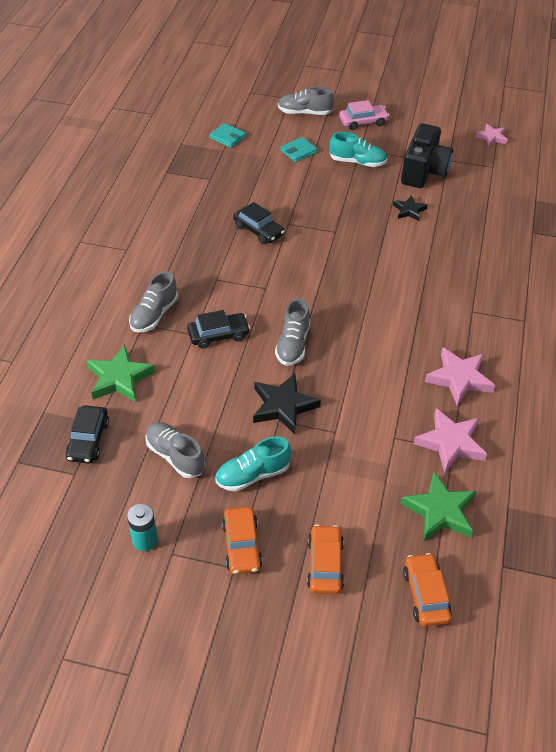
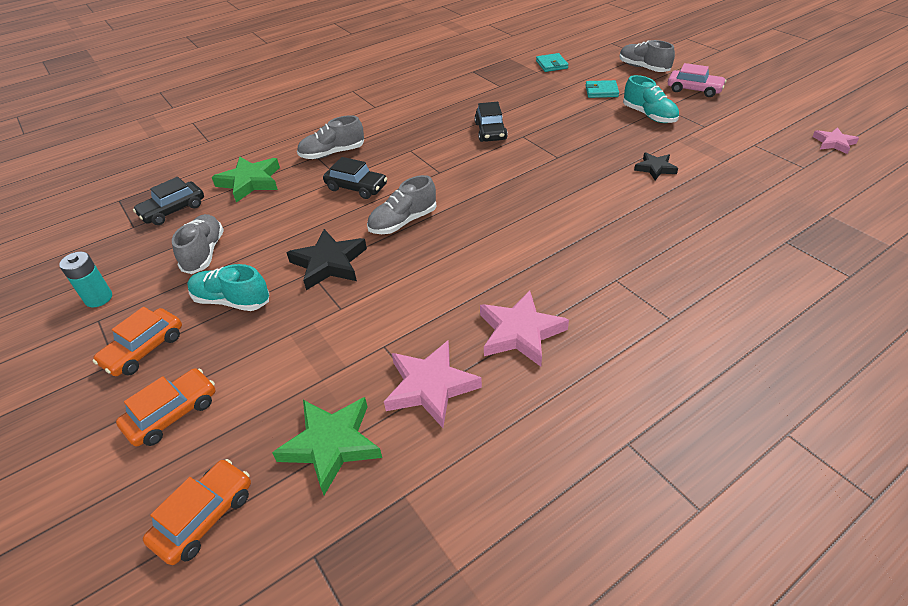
camera: 45 degrees right, 5 degrees down
(424, 171) = (712, 144): black camera -> none

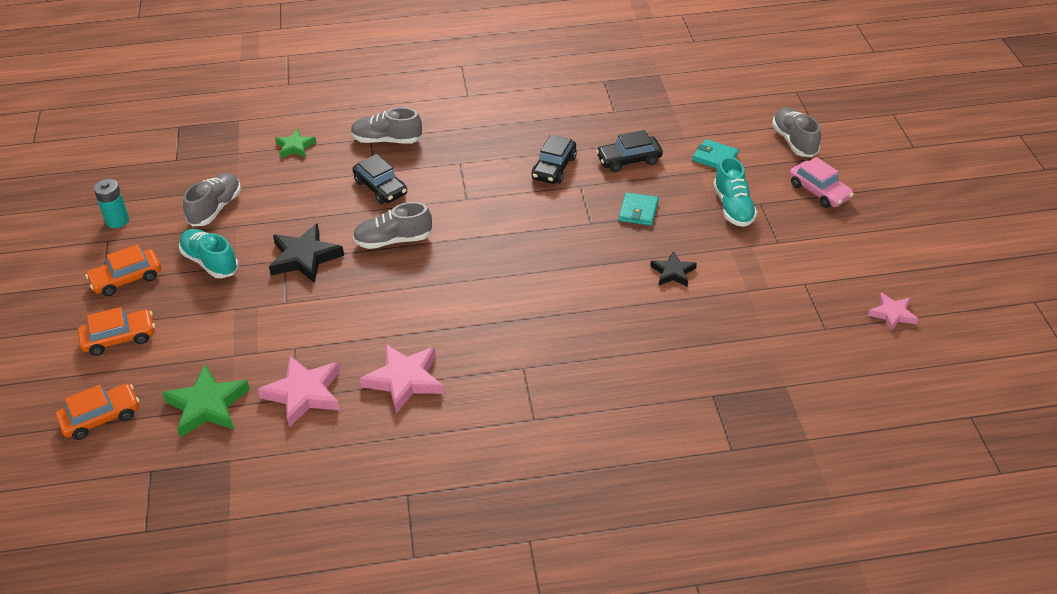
camera: 25 degrees right, 0 degrees up
(173, 210) = (215, 154): black car -> black car (629, 160)
(250, 182) = (295, 147): green star -> green star, size x0.60
(551, 65) = (697, 101): turquoise wallet -> turquoise wallet (638, 211)

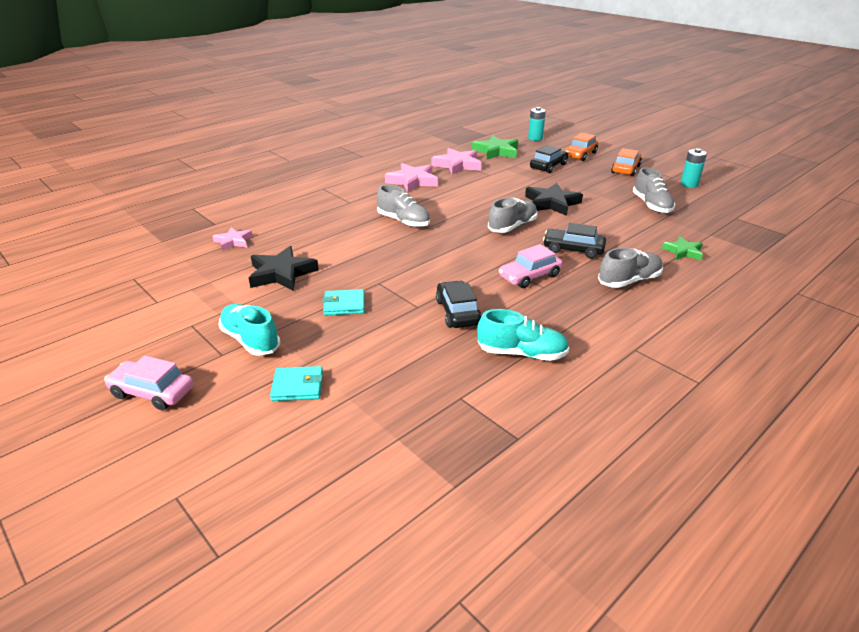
camera: 145 degrees right, 10 degrees down
(101, 418) = (535, 138): orange car -> turquoise battery
(210, 262) = (599, 186): turquoise shoe -> turquoise shoe (521, 353)
(457, 176) = (530, 276): none -> pink car
(629, 160) = (392, 347): black car -> black car (548, 166)
(638, 211) = (344, 305): turquoise wallet -> turquoise wallet turned 75 degrees counterclockwise
(673, 272) = (281, 273): black star -> black star, size x1.67
(794, 141) = (199, 451): grey shoe -> grey shoe (403, 221)
(892, 314) = (67, 305): pink star -> pink star (233, 241)

